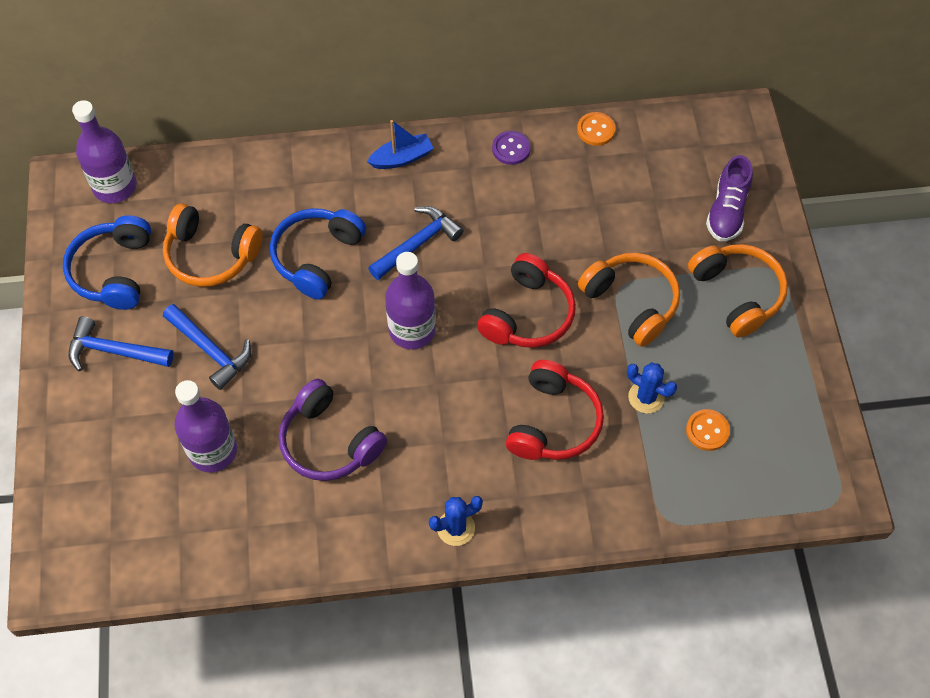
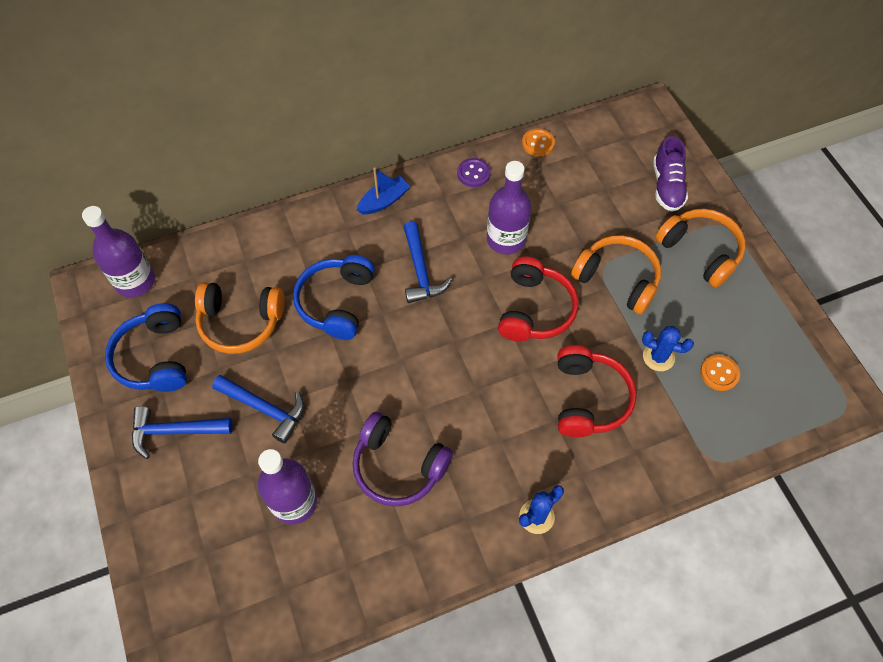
camera: 15 degrees left, 0 degrees up
(412, 330) = (440, 347): purple bottle -> purple bottle (506, 239)
(417, 244) = (420, 271): blue hammer -> blue hammer turned 135 degrees clockwise

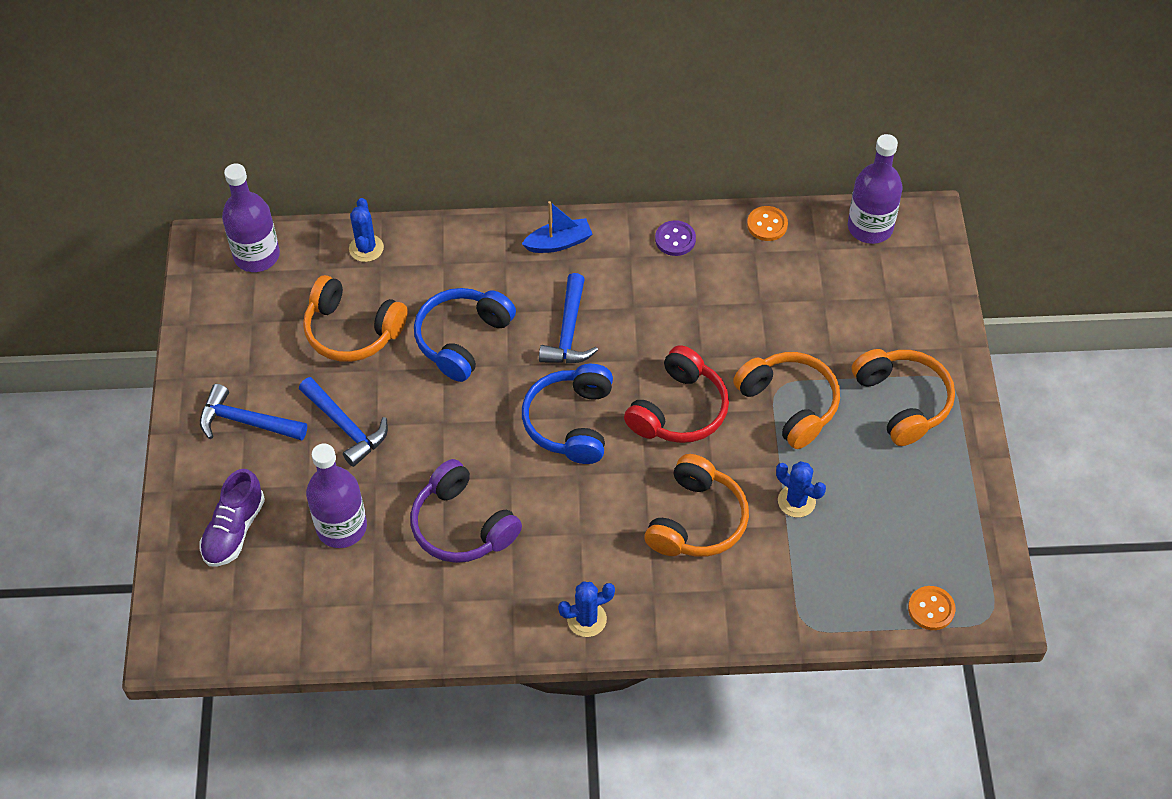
camera: 20 degrees right, 5 degrees down
(155, 357) = (251, 341): blue headphones -> blue headphones (571, 422)
(227, 249) = (366, 248): none -> blue cactus
(506, 239) = (680, 324): purple bottle -> purple bottle (870, 227)
(588, 398) = (696, 520): red headphones -> orange headphones
(667, 186) = (899, 316): purple shoe -> purple shoe (234, 530)
(719, 373) = (858, 539): orange button -> orange button (931, 609)

